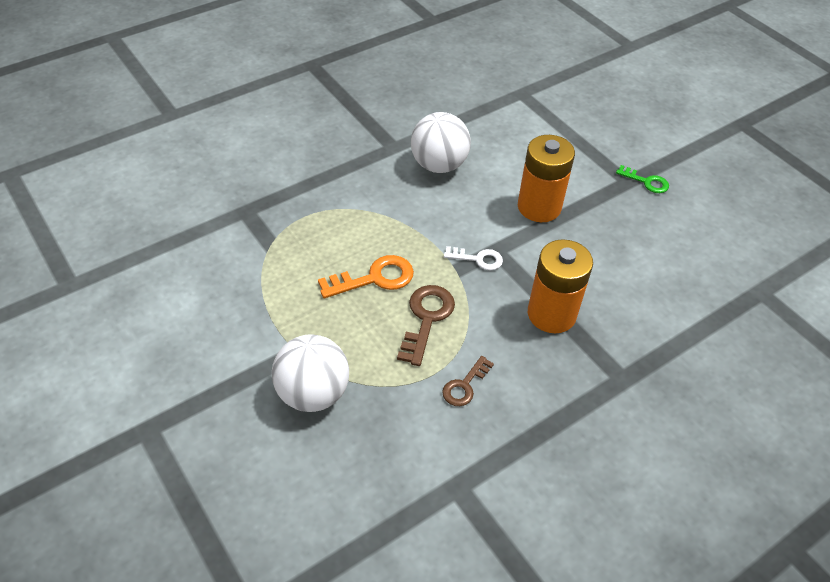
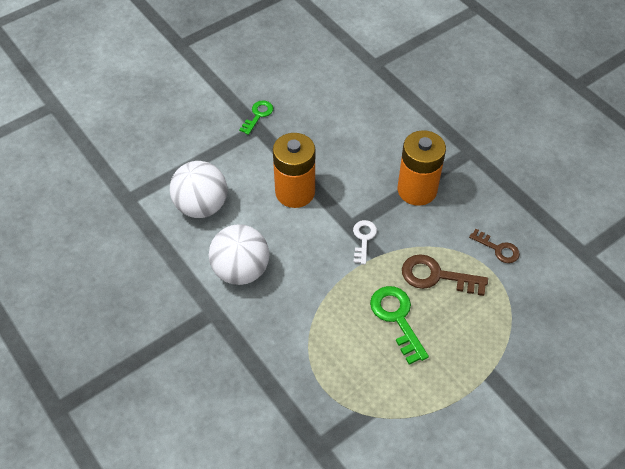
camera: 90 degrees left, 5 degrees up
(313, 393) = (529, 356): white ball -> white ball (201, 206)
(374, 278) = (397, 318): orange key -> green key

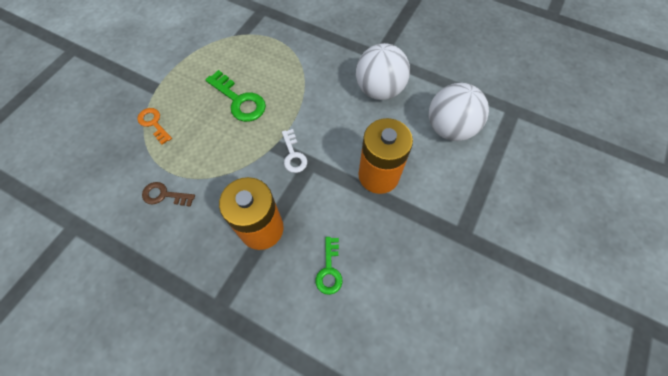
camera: 155 degrees right, 10 degrees up
(258, 115) = (473, 252): green key -> green key (329, 270)
(436, 276) = (216, 146): brown key -> none
(498, 328) = (154, 123): none -> orange key

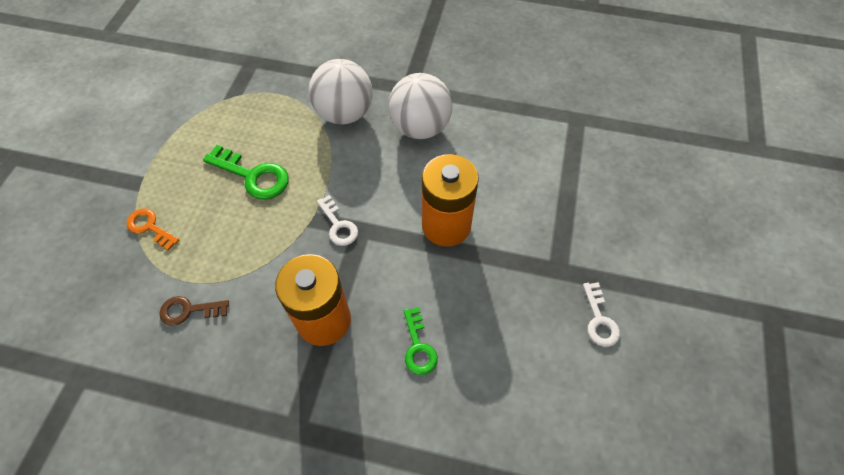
camera: 15 degrees left, 5 degrees down
(449, 128) = (512, 154): white ball -> white ball (344, 113)
(486, 287) = (599, 320): none -> white key

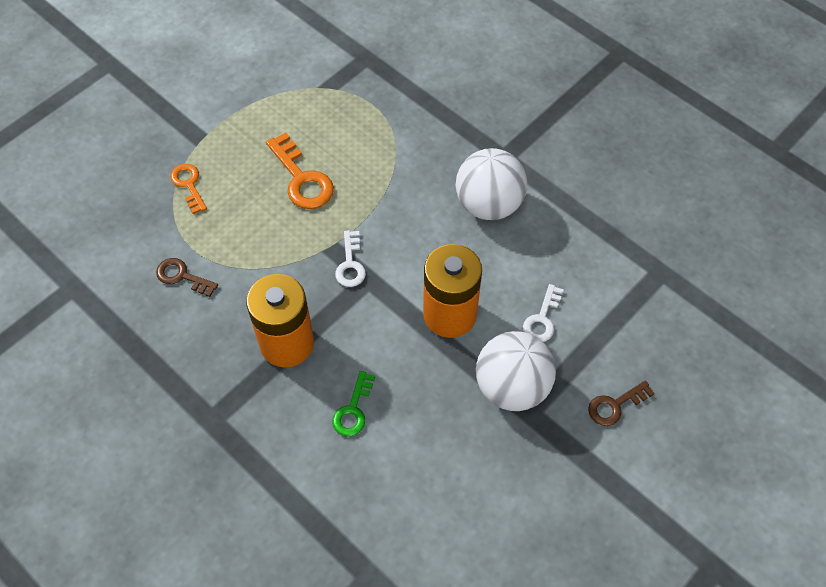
camera: 30 degrees right, 0 degrees up
(253, 176) = (302, 178): green key -> orange key
(344, 113) = (423, 155): white ball -> white ball (512, 387)
(599, 320) = (535, 476): white key -> white key (542, 319)
(616, 231) = (615, 405): none -> brown key

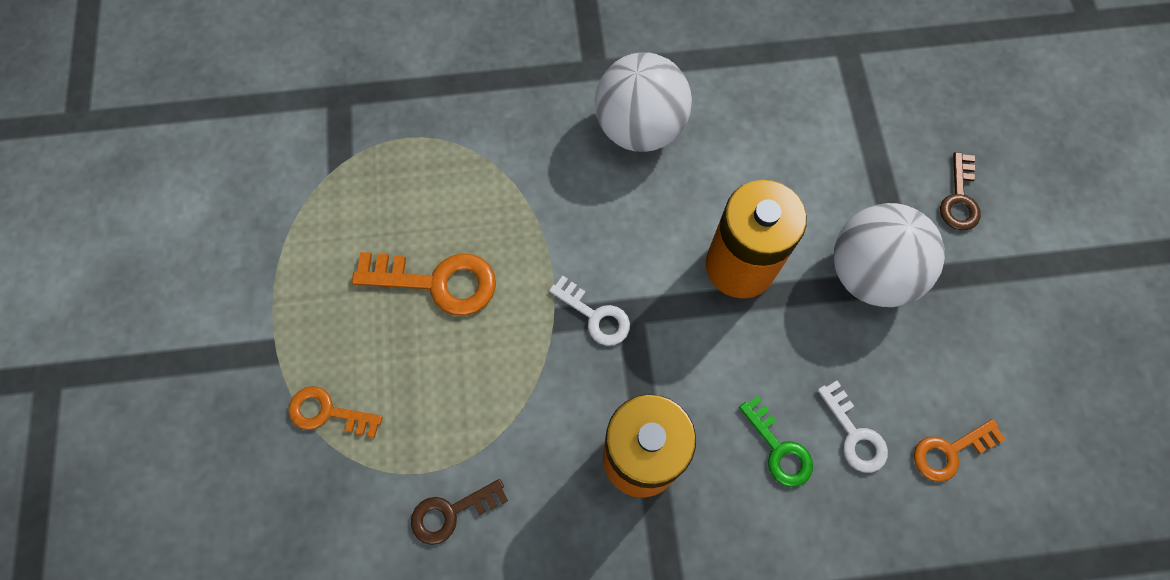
camera: 50 degrees left, 10 degrees up
(433, 506) = (950, 451): none -> orange key
(542, 319) = (815, 185): white key -> white key (854, 434)

